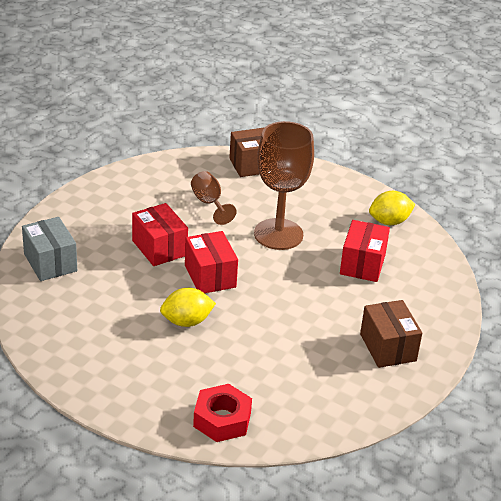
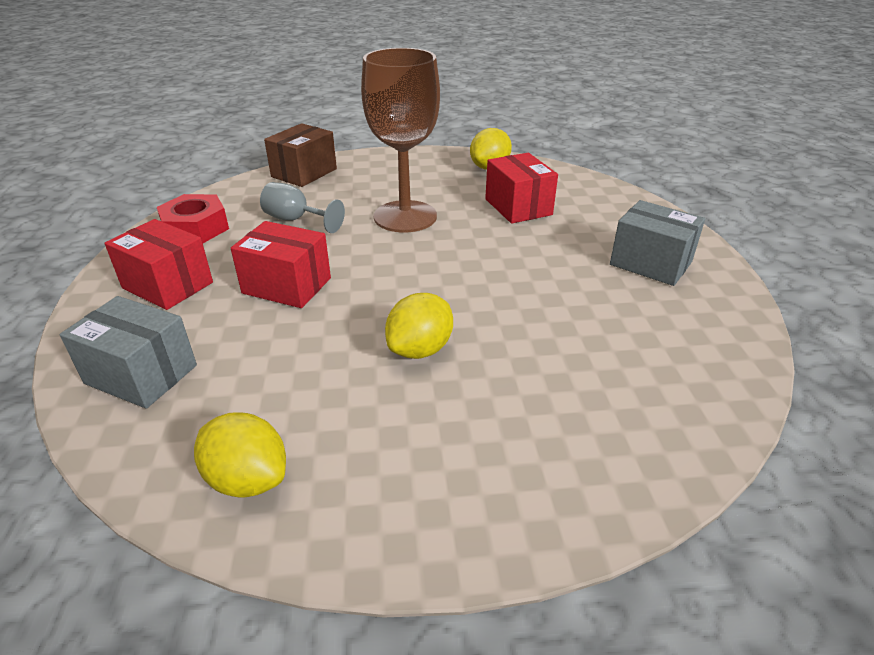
camera: 35 degrees left, 0 degrees up
(54, 335) = (247, 479): none -> yellow lemon
(209, 203) = (295, 220): brown goblet -> grey goblet
(210, 276) = (384, 286): red box -> red box (168, 285)
(222, 419) = (626, 449): red nut -> red nut (196, 228)
(388, 347) = (650, 263): brown box -> grey box

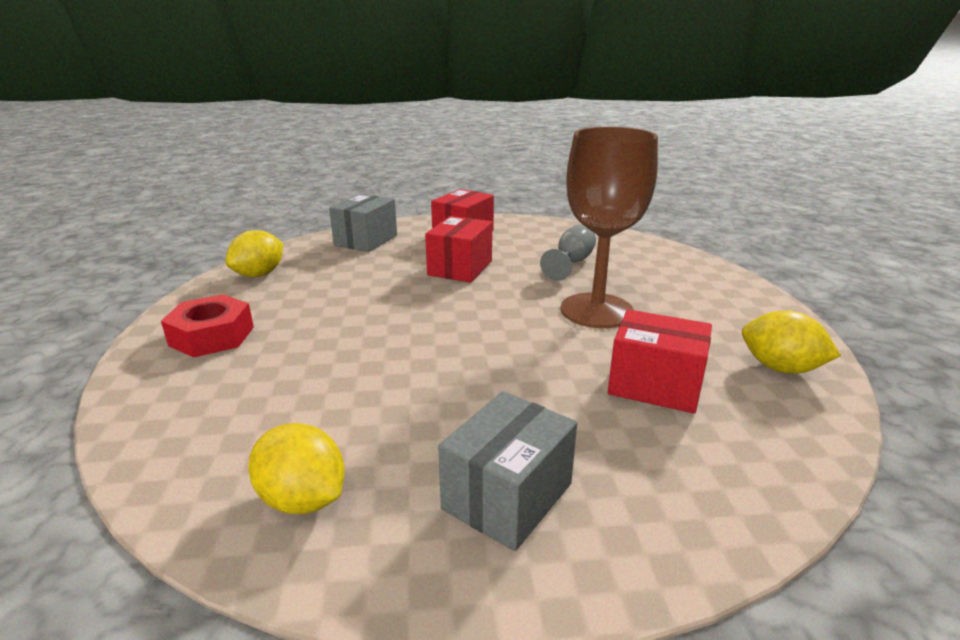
camera: 90 degrees right, 10 degrees down
(196, 228) = (546, 232): red nut -> red nut (212, 336)
(304, 173) = (676, 259): brown box -> none
(420, 349) = (358, 321): yellow lemon -> yellow lemon (303, 499)
(518, 207) = (655, 385): red box -> red box turned 45 degrees clockwise

